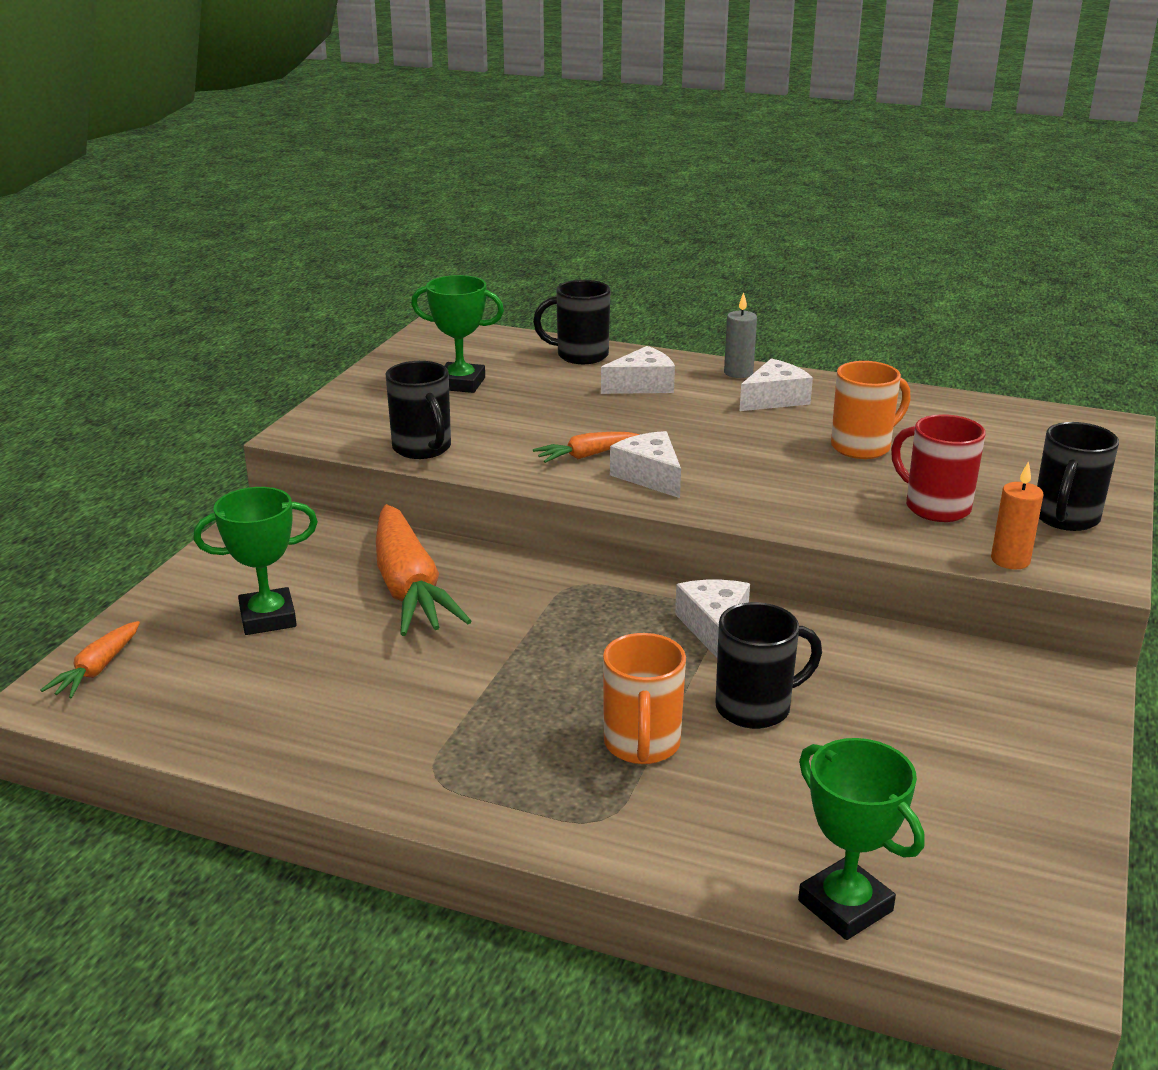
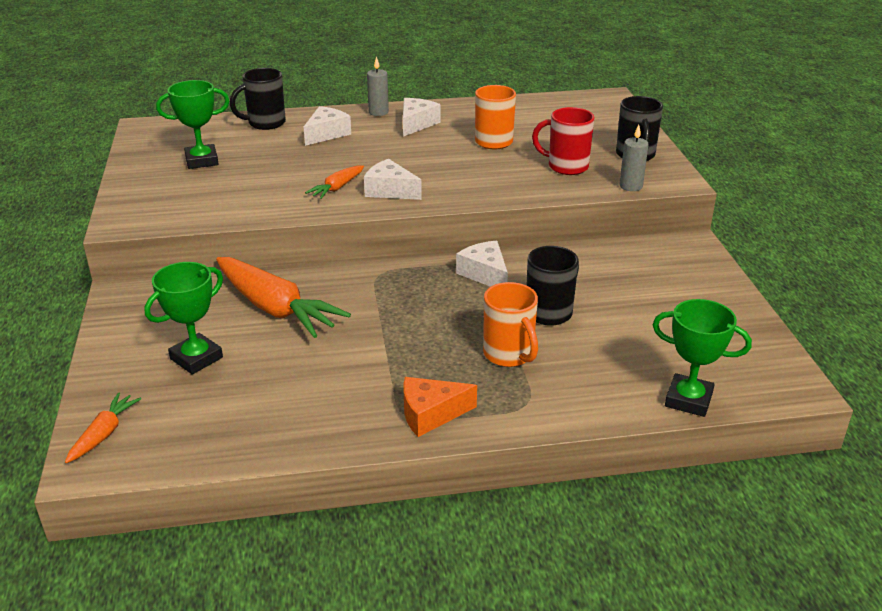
camera: 30 degrees left, 5 degrees up
(97, 669) = (104, 434): orange carrot -> orange carrot turned 150 degrees counterclockwise
(423, 449) = (222, 211): black mug -> none
(464, 784) = (431, 414): none -> orange cheese
(1010, 560) = (630, 186): orange candle -> grey candle

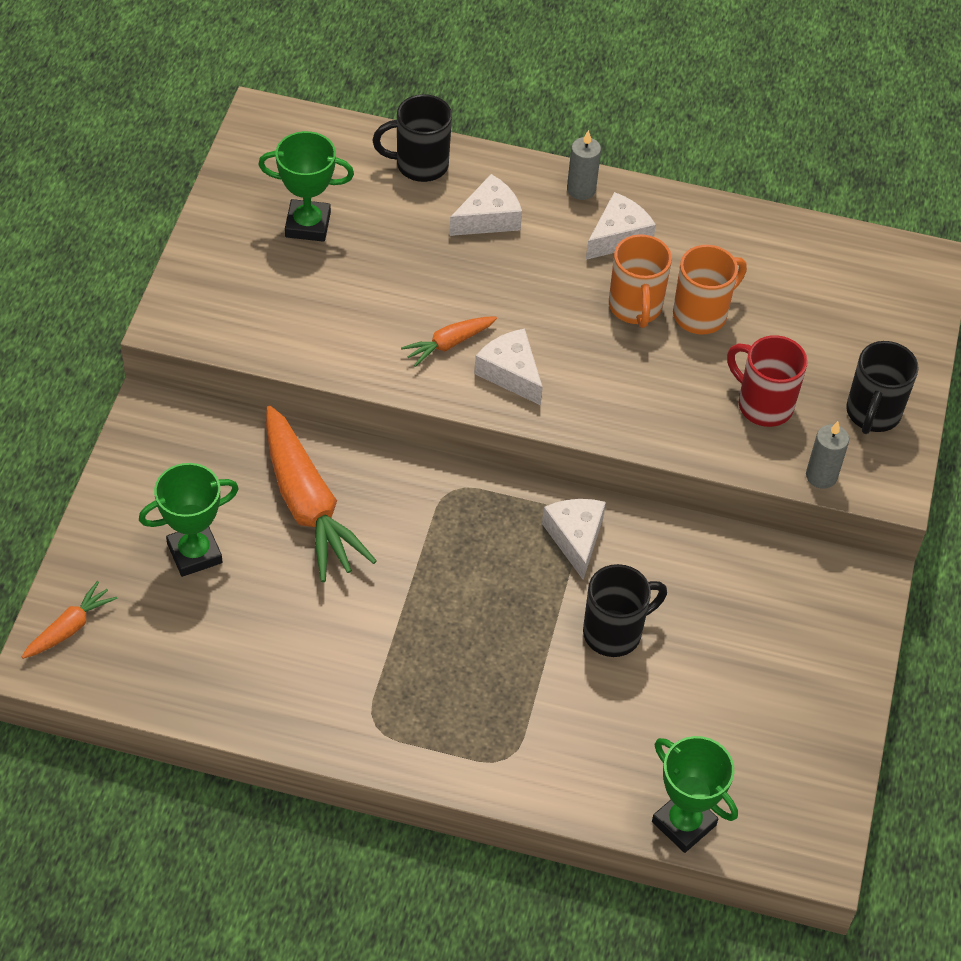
camera: 20 degrees right, 20 degrees up
(431, 414) = (400, 732): orange cheese -> none
(509, 355) = (529, 680): orange mug -> orange mug (635, 307)

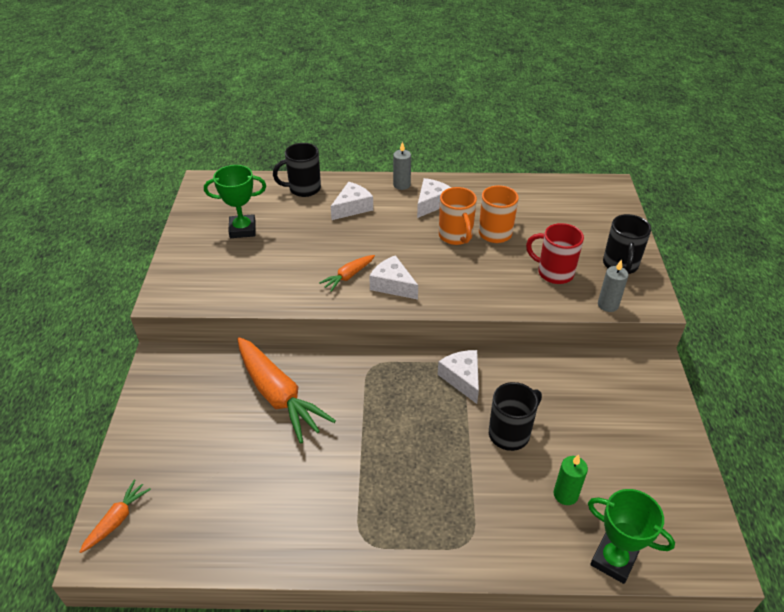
camera: 10 degrees left, 10 degrees down
(194, 553) = (204, 444): green trophy -> none
(657, 730) = (565, 494): none -> green candle

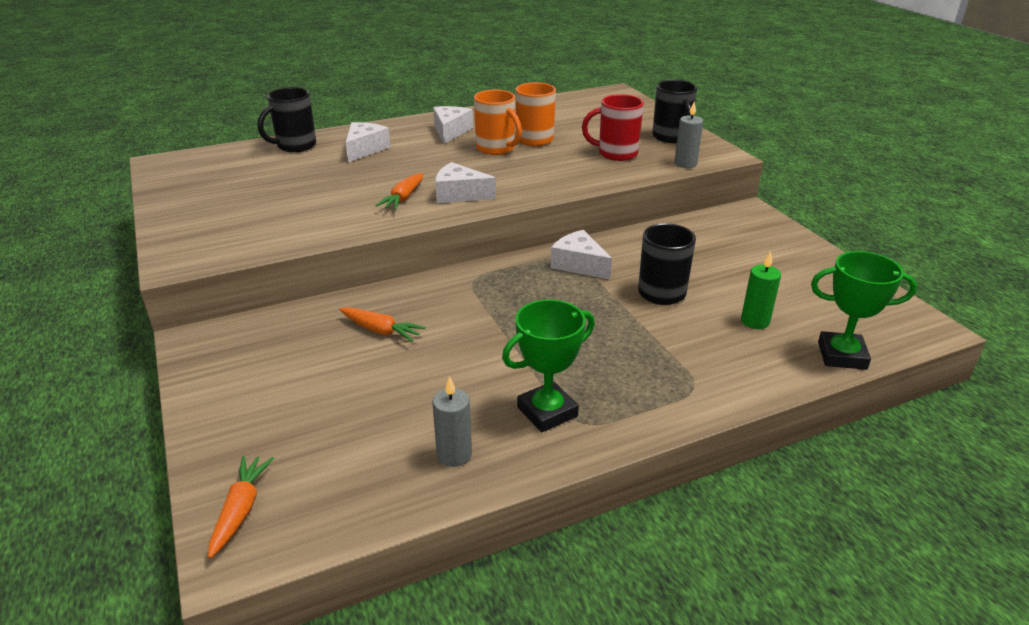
camera: 25 degrees left, 10 degrees down
(242, 229) = (243, 188): green trophy -> green trophy (547, 412)
(278, 396) = (381, 330): orange carrot -> orange carrot, size x0.49
(401, 185) = (407, 125): grey candle -> grey candle (454, 454)

